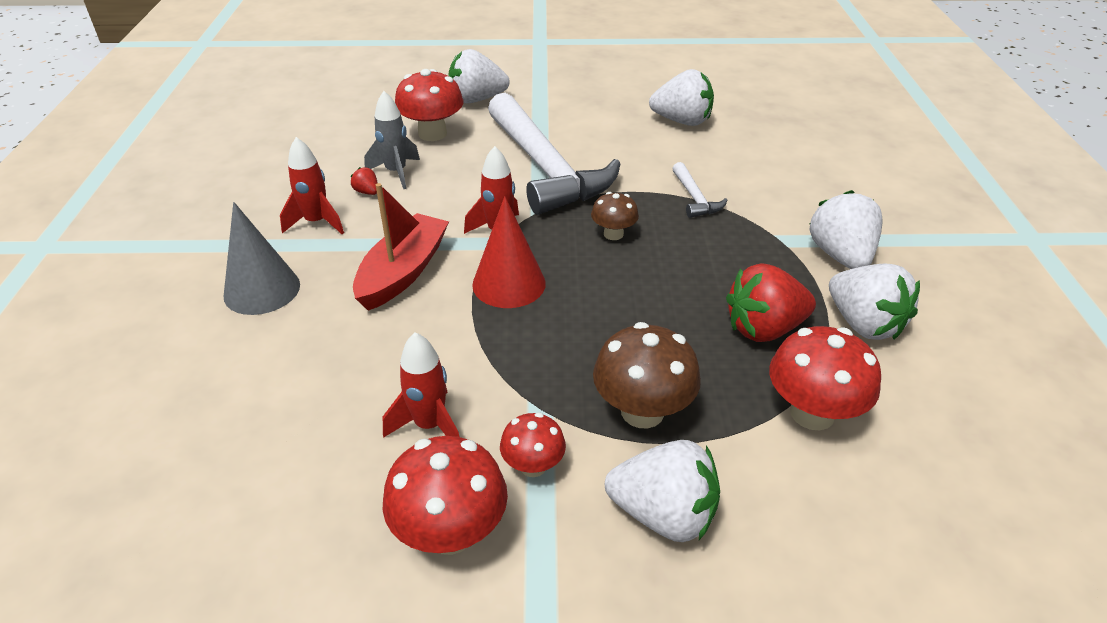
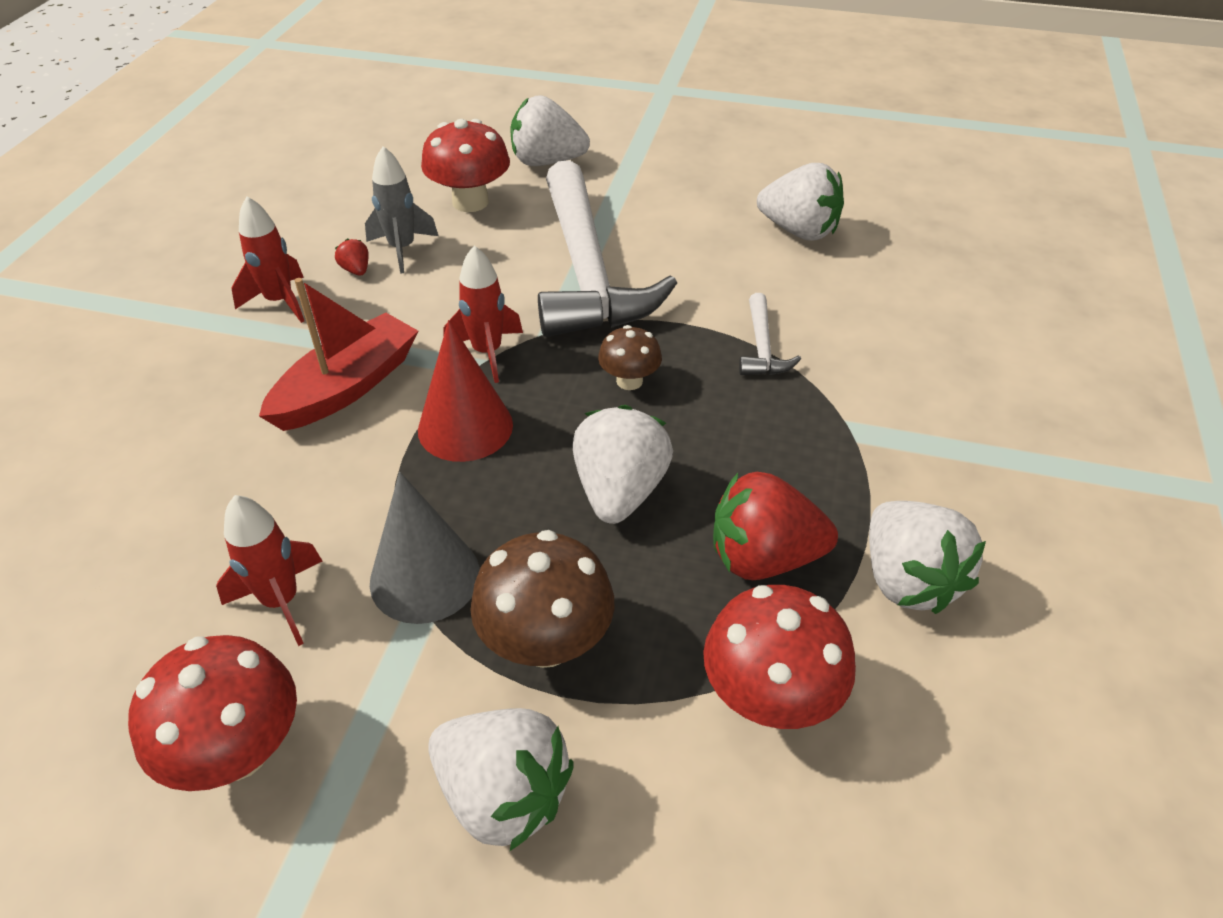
camera: 15 degrees right, 5 degrees up
(262, 290) = (178, 380): grey cone -> grey cone (425, 577)
(533, 466) = (376, 686): red mushroom -> none
(840, 256) = (924, 470): white strawberry -> white strawberry (620, 491)

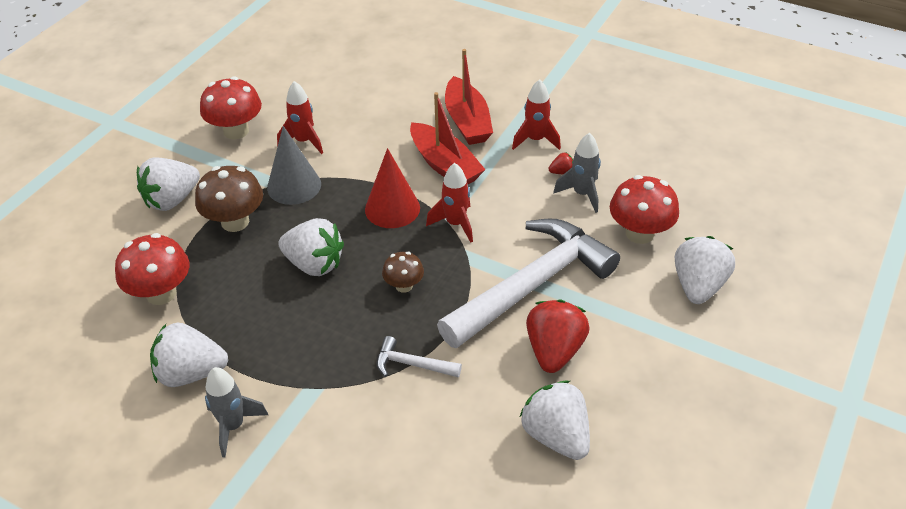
camera: 105 degrees right, 0 degrees up
(225, 380) = (467, 121): none -> red boat
(587, 271) = (531, 285): white hammer -> white hammer turned 135 degrees clockwise
(763, 558) = (239, 314): red strawberry -> red strawberry (554, 351)
(799, 231) = (556, 436): white strawberry -> white strawberry turned 105 degrees clockwise
(960, 495) = (233, 426): none -> grey rocket

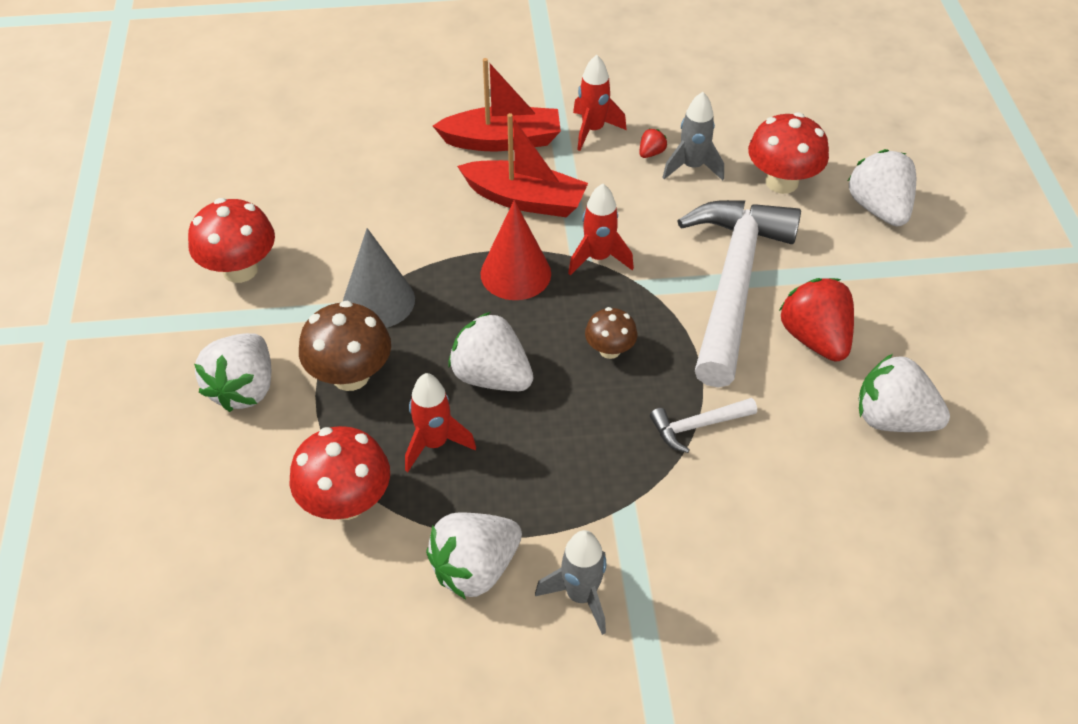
camera: 35 degrees left, 5 degrees up
(304, 141) = (338, 244): red rocket -> red rocket (434, 443)
(314, 264) = (491, 376): white strawberry -> white strawberry turned 135 degrees counterclockwise
(467, 121) = (502, 140): red boat -> red boat turned 45 degrees counterclockwise

